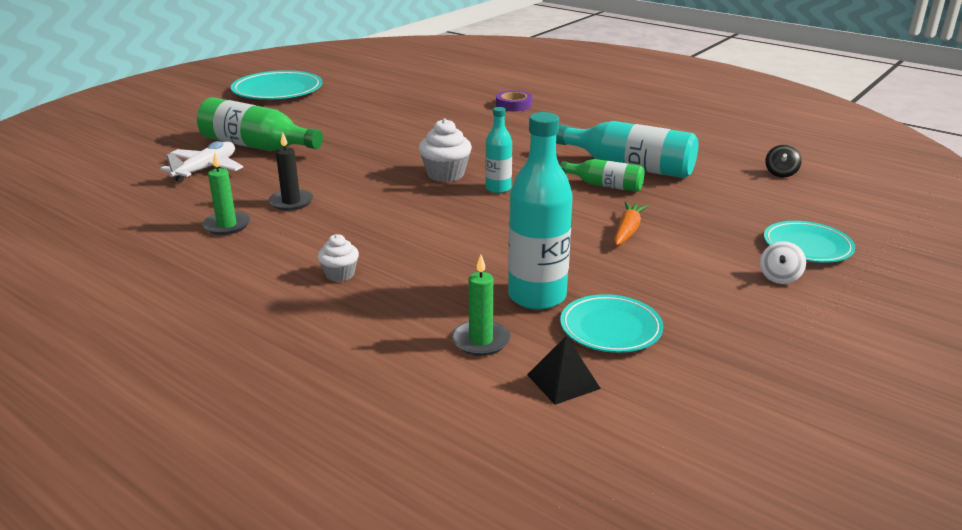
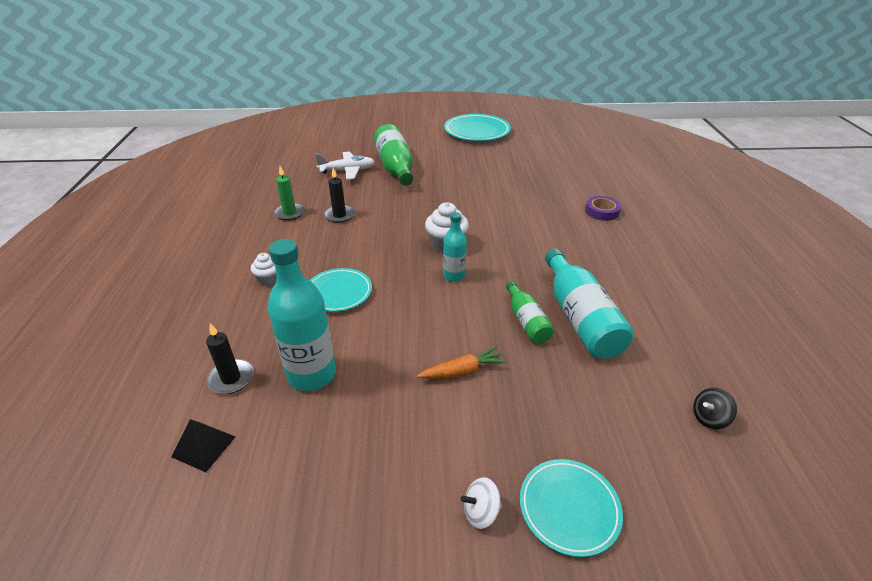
camera: 50 degrees right, 10 degrees up
(480, 341) = (231, 378): green candle -> black candle
(610, 328) = (295, 436): turquoise plate -> turquoise plate (338, 293)

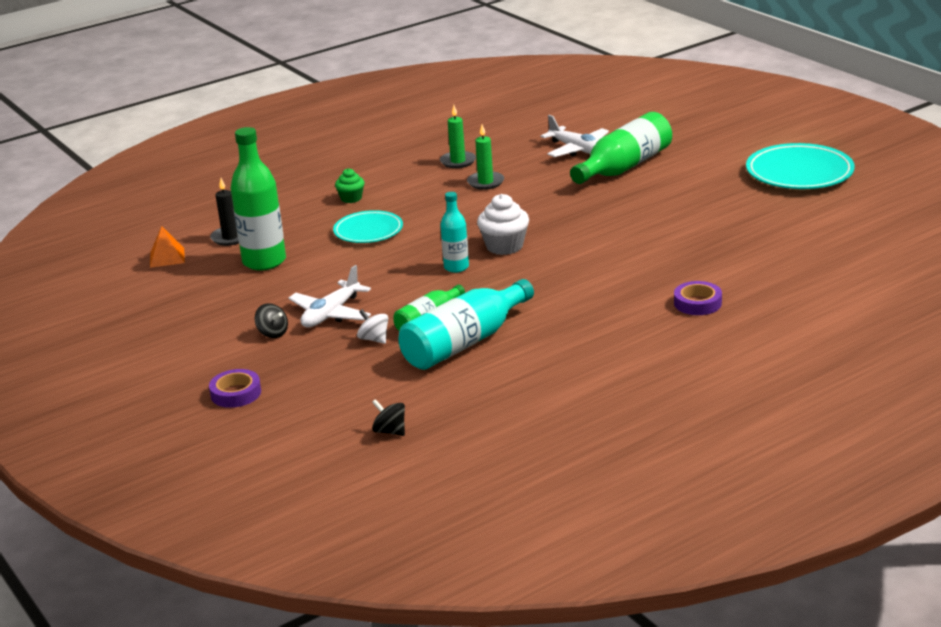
camera: 60 degrees right, 10 degrees down
(203, 446) = (167, 257): black pyramid -> orange pyramid
(269, 279) = (351, 198): white cupcake -> green cupcake
(312, 374) = (264, 261): turquoise bottle -> green bottle
(339, 215) = (485, 182): black candle -> green candle
(463, 371) = (331, 314): orange carrot -> white plane
(463, 426) = (273, 333): none -> black spinning top
(481, 512) = (203, 364): white spinning top -> white spinning top (374, 339)
(569, 508) = (236, 393): turquoise plate -> purple tape

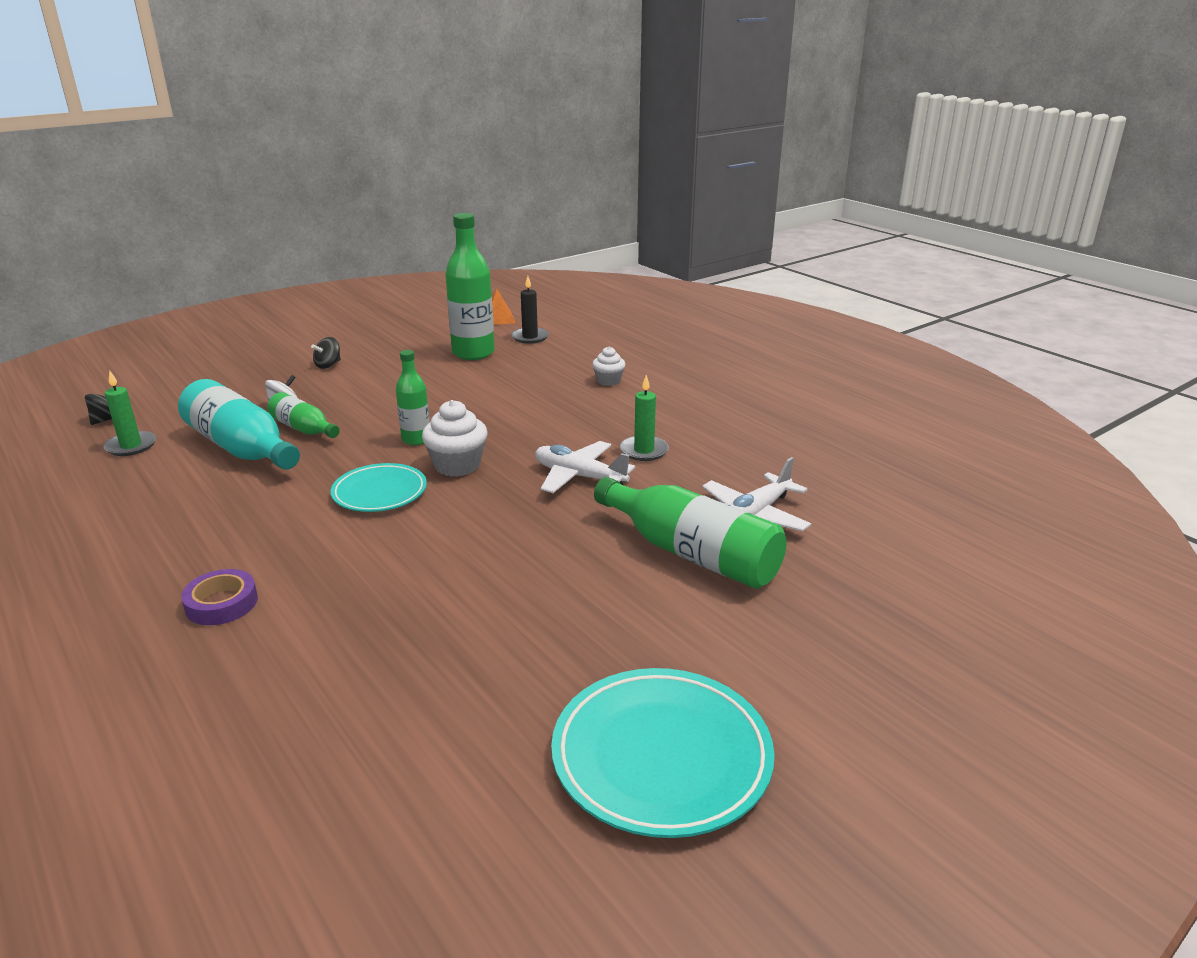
camera: 85 degrees right, 0 degrees up
(236, 393) = (233, 359): purple tape -> none
(331, 314) = (348, 385): white plane -> white plane (579, 477)
(351, 198) = (608, 381): green cupcake -> white cupcake
(368, 231) = (524, 393): turquoise plate -> turquoise plate (379, 492)
(456, 267) = (416, 439): turquoise bottle -> green bottle
(458, 161) = (709, 432): green candle -> green candle (131, 446)

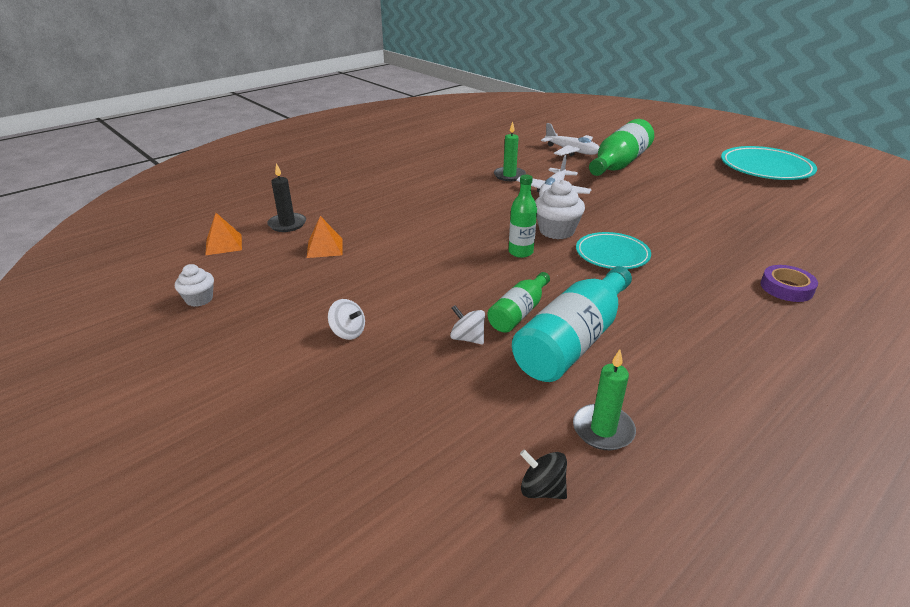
camera: 95 degrees left, 5 degrees up
(328, 365) = (348, 332): black spinning top -> white spinning top
(473, 353) = (324, 248): green bottle -> orange pyramid
(608, 381) = (395, 189): white cupcake -> white cupcake (199, 299)

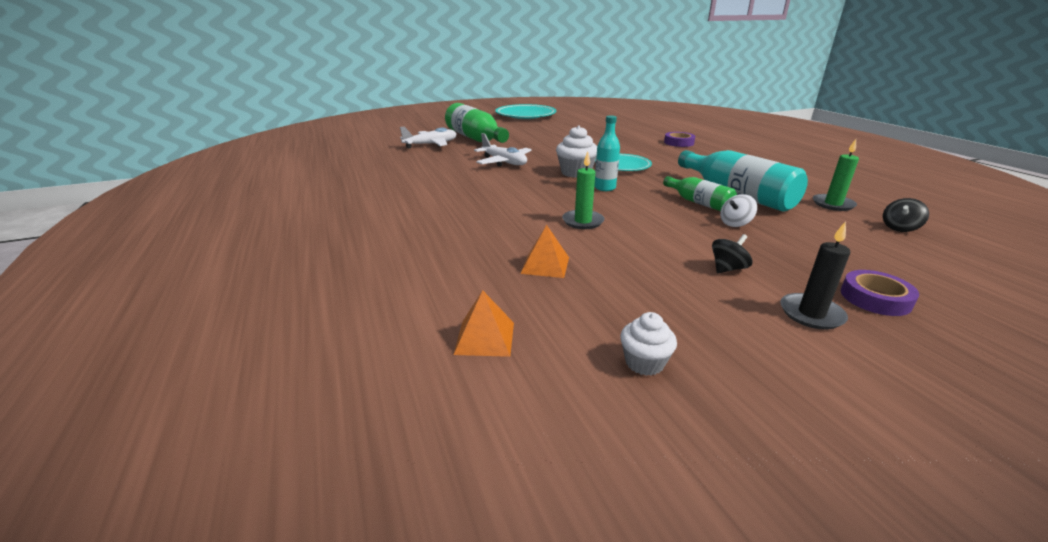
camera: 70 degrees left, 5 degrees down
(287, 224) = (460, 284): black candle -> black candle (811, 314)
(311, 423) = (875, 298): none -> purple tape
(348, 332) = (727, 269): white spinning top -> black spinning top
(509, 175) = (454, 169): green candle -> green candle (583, 221)
(520, 252) = (605, 188): green bottle -> turquoise bottle

